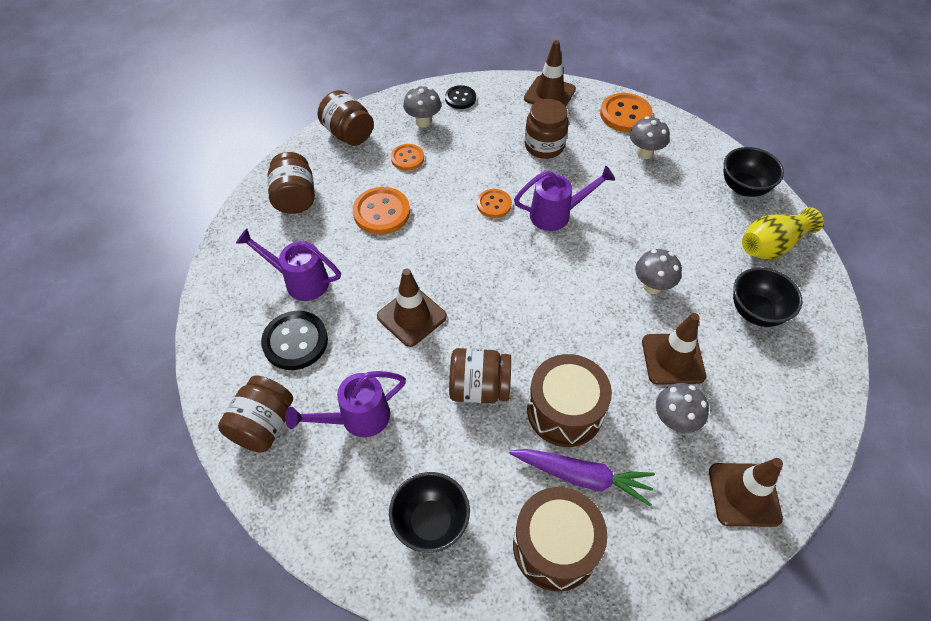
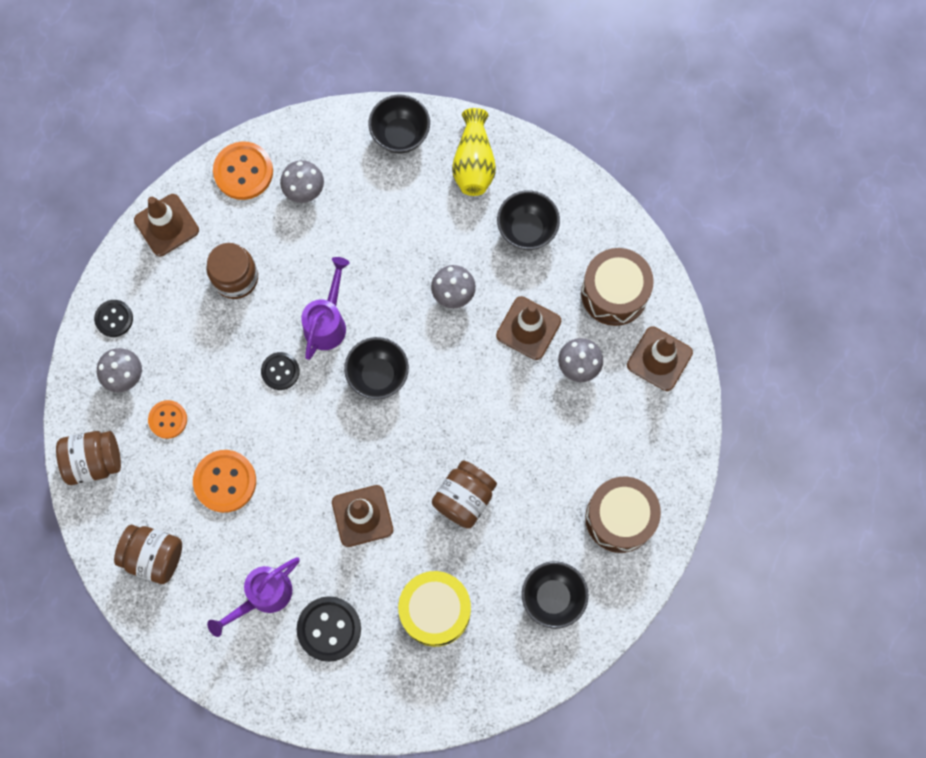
camera: 60 degrees left, 20 degrees up
(263, 425) = (397, 690): brown jar -> none
(357, 418) = (435, 610): purple watering can -> yellow drum
(494, 204) = (280, 371): orange button -> black button
(540, 268) = (378, 375): none -> black bowl
(564, 411) = (523, 443): brown drum -> brown drum (614, 293)
(582, 476) = (581, 465): purple carrot -> none

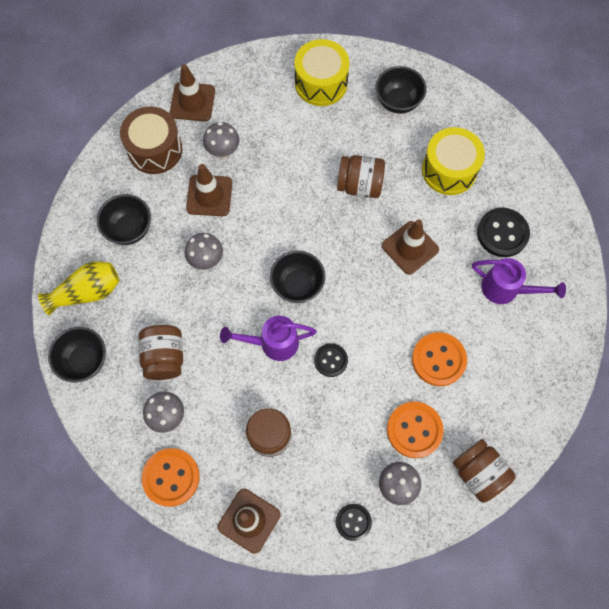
camera: 115 degrees left, 5 degrees down
(154, 556) = (524, 385): brown jar -> brown jar (164, 357)
(168, 419) = (414, 430): orange button -> orange button, size x1.61
(620, 518) = (321, 83): brown drum -> yellow drum

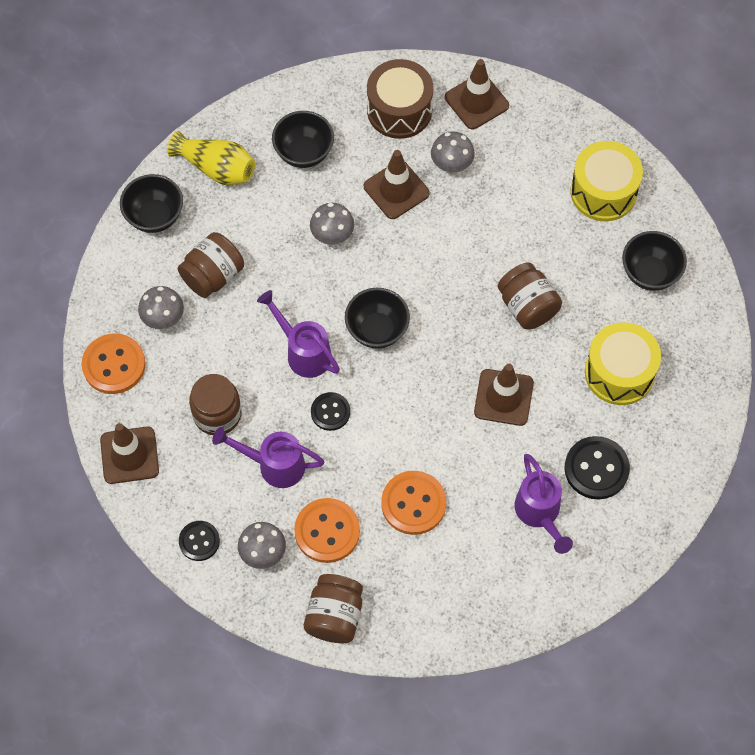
camera: 50 degrees right, 5 degrees down
(338, 427) = (274, 465): none -> purple watering can

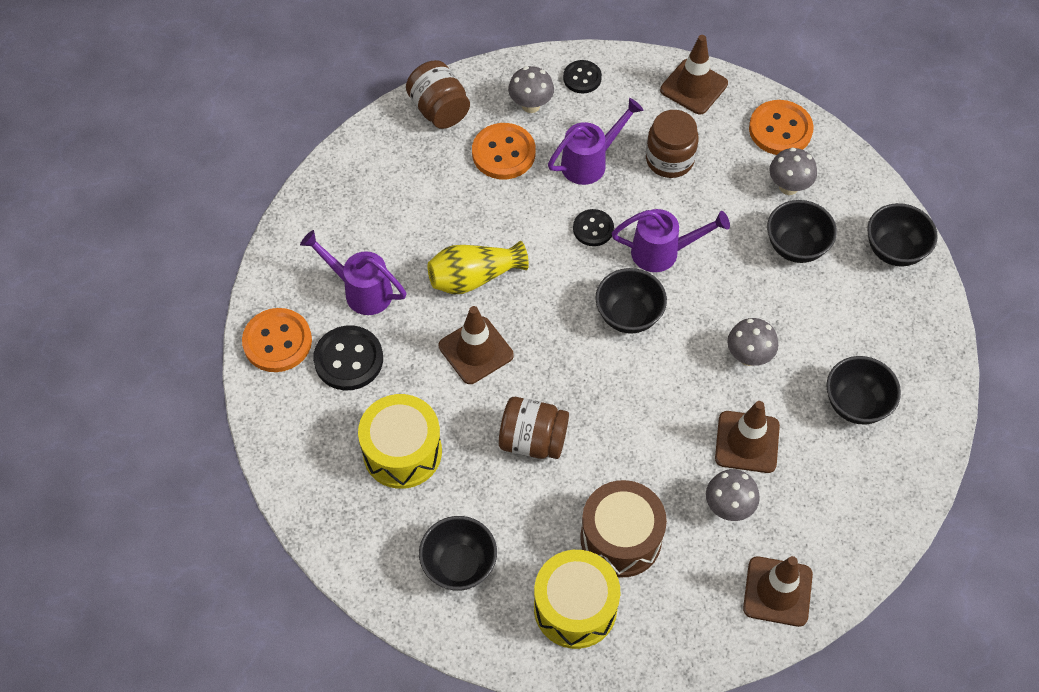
camera: 135 degrees right, 5 degrees down
(213, 276) = (796, 247): brown jar -> black bowl
(216, 168) = (902, 328): yellow vase -> yellow vase (474, 277)
(399, 110) = (830, 517): brown drum -> brown drum (621, 538)
(413, 503) = (462, 220): orange button -> orange button (277, 341)

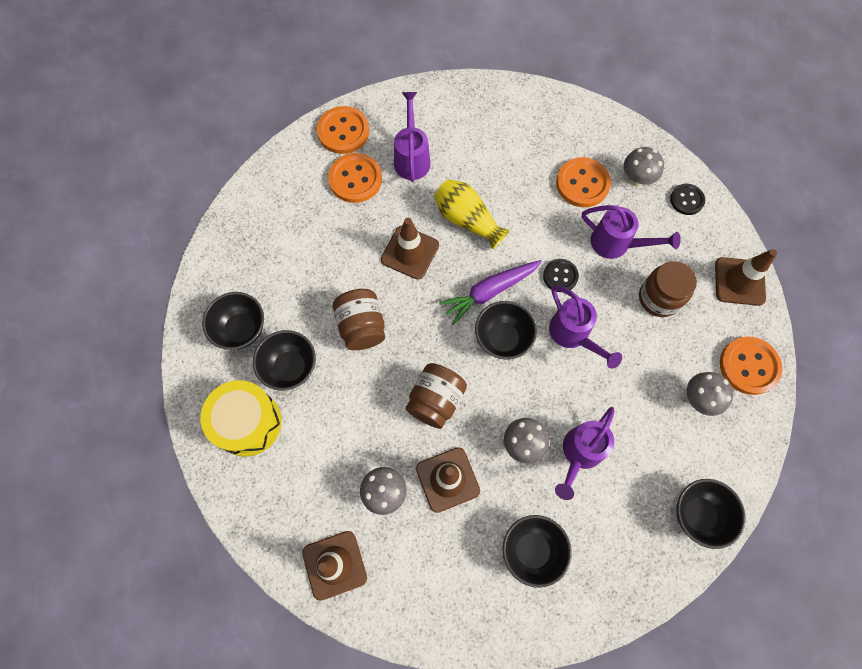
camera: 60 degrees right, 10 degrees up
(348, 359) = (355, 179): black button -> orange button
(402, 452) = (306, 249): yellow drum -> none
(439, 109) = (589, 124): brown jar -> brown jar (435, 400)
(570, 300) = (489, 292): none -> purple carrot
(621, 538) = (318, 427): brown drum -> none
(785, 313) = (579, 454): none -> purple watering can
(796, 247) = (646, 432): black bowl -> black bowl (290, 368)

